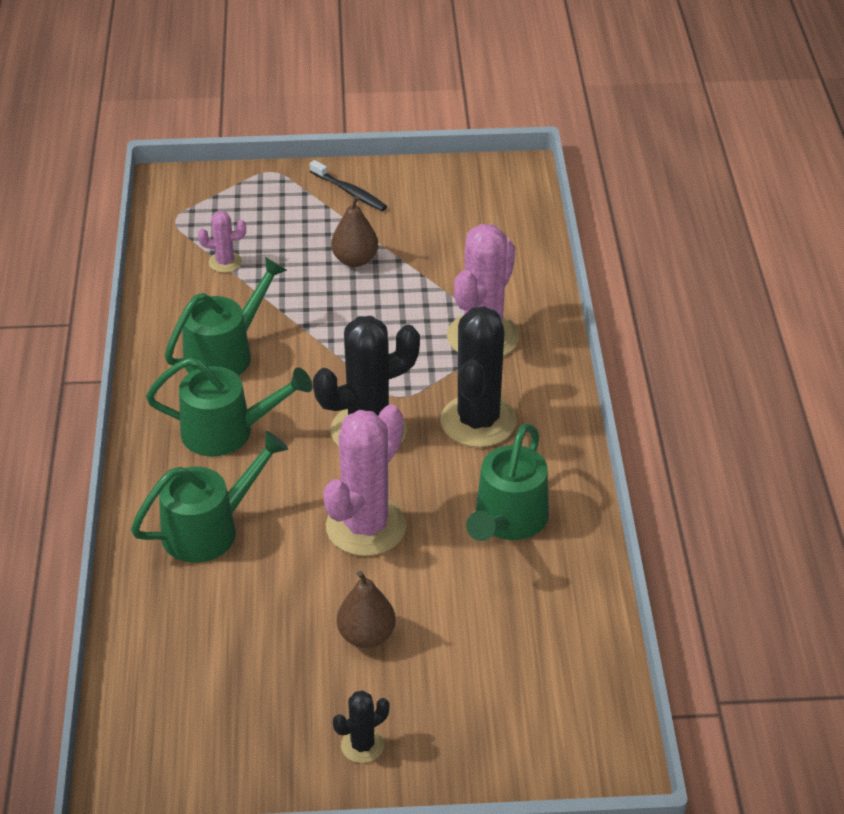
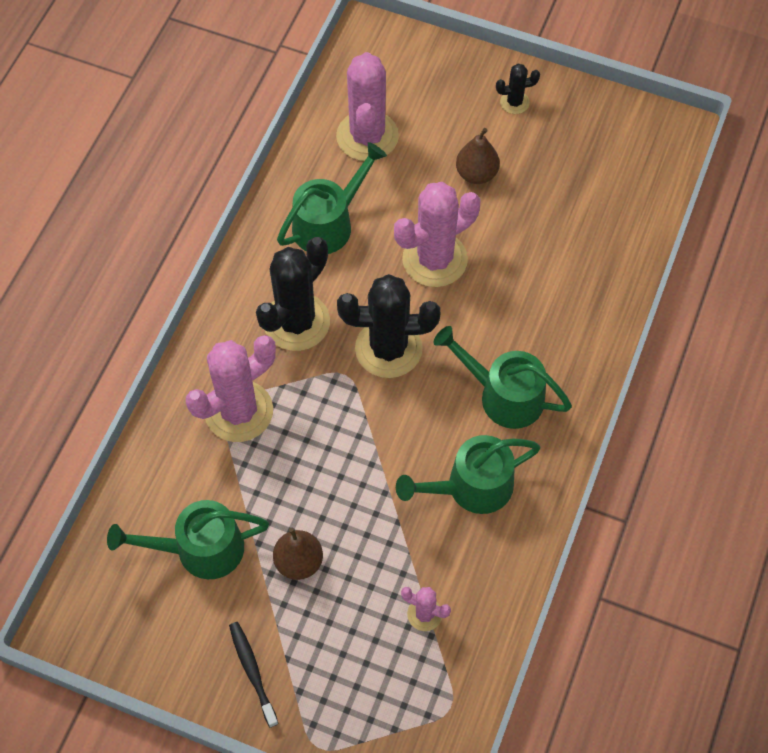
camera: 155 degrees left, 20 degrees up
(210, 529) = (552, 304): green watering can -> green watering can (199, 549)
(526, 630) = (367, 136): none -> pink cactus

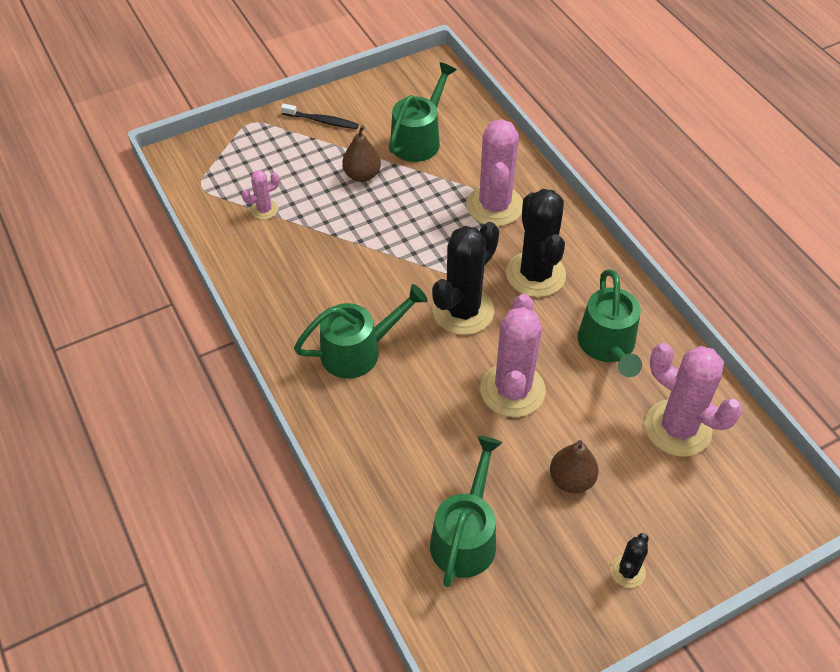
camera: 130 degrees right, 10 degrees down
(470, 487) = (314, 285): green watering can -> green watering can (466, 535)

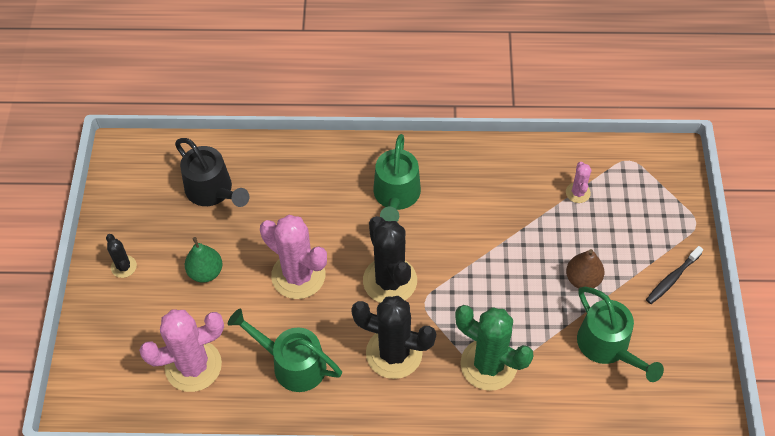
camera: 120 degrees right, 5 degrees up
(466, 535) = (213, 191): green watering can -> black watering can
(494, 206) = (488, 364): pink cactus -> green cactus
(571, 479) = (206, 272): brown pear -> green pear

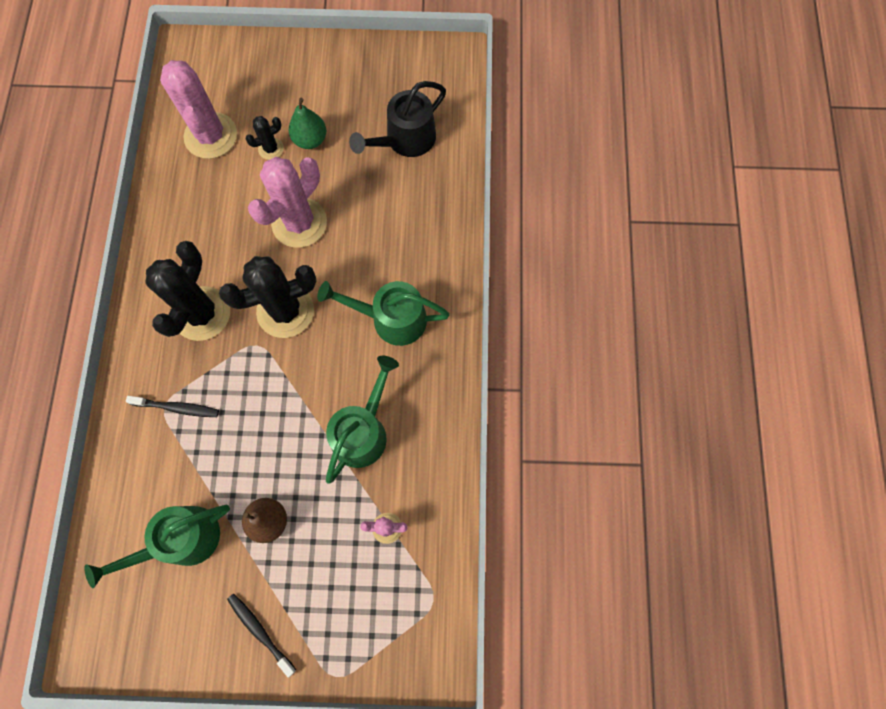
camera: 90 degrees right, 15 degrees up
(123, 266) = (322, 71): black cactus -> black cactus (271, 149)
(292, 363) = (202, 220): green watering can -> green watering can (363, 431)
(488, 364) = (177, 407): green cactus -> black toothbrush

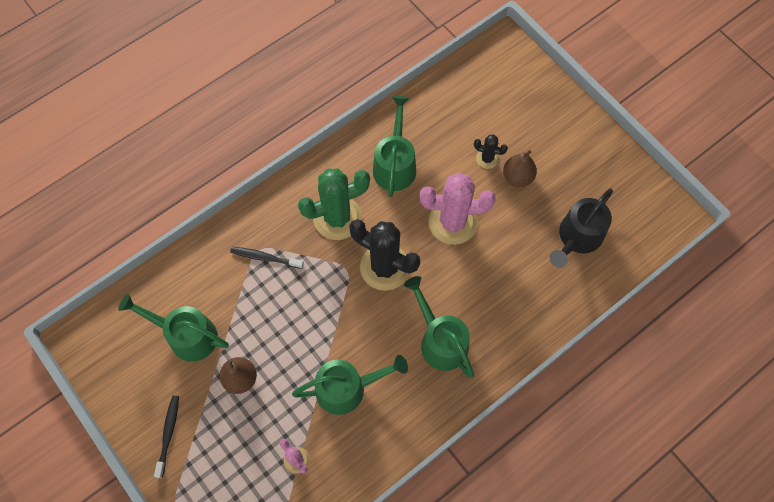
camera: 50 degrees right, 5 degrees down
(177, 407) = (265, 258): black toothbrush -> black toothbrush turned 135 degrees clockwise
(201, 225) = (395, 164): none -> green watering can
(202, 314) = (337, 218): black cactus -> green cactus
(211, 136) = (460, 115): pink cactus -> none
(310, 140) = (517, 177): green pear -> brown pear
(405, 140) = (577, 238): black watering can -> black watering can turned 60 degrees counterclockwise

